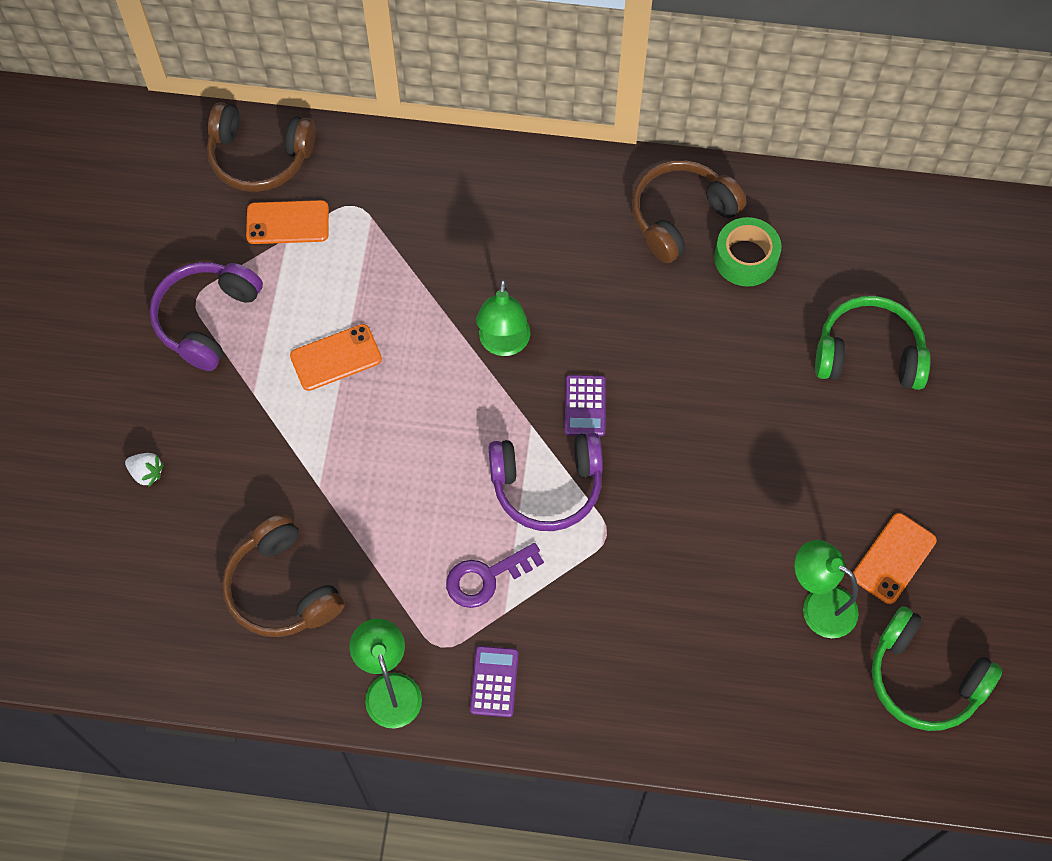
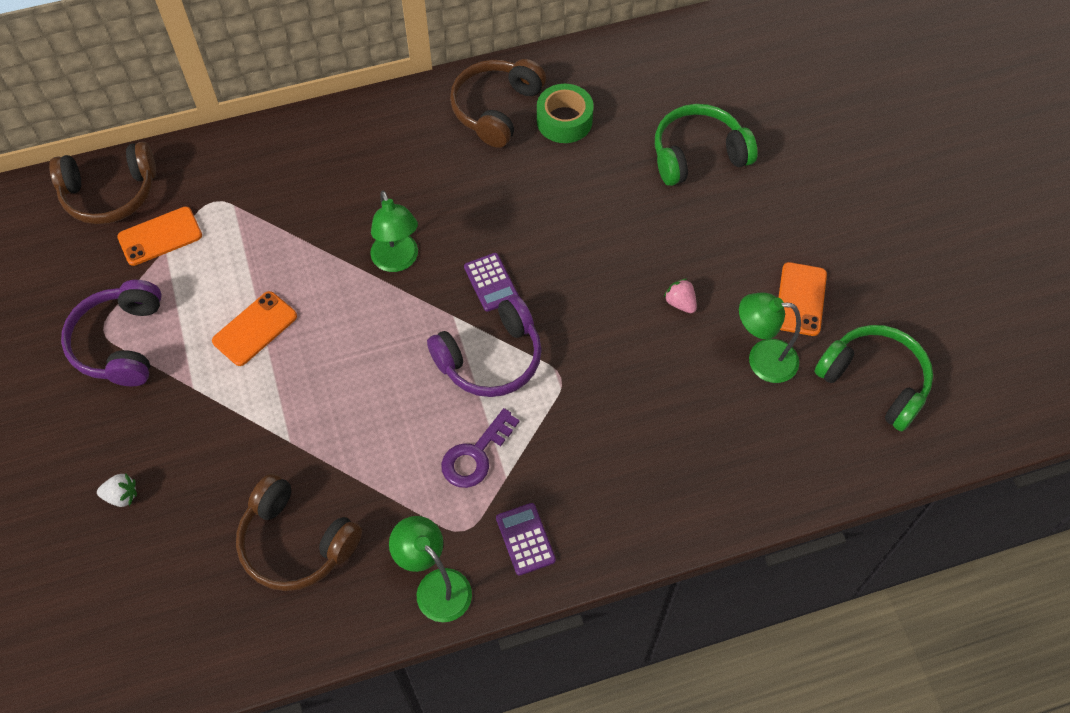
camera: 25 degrees left, 5 degrees down
(766, 509) = (680, 303): none -> pink strawberry
(924, 678) = (874, 381): green headphones -> green headphones turned 150 degrees counterclockwise

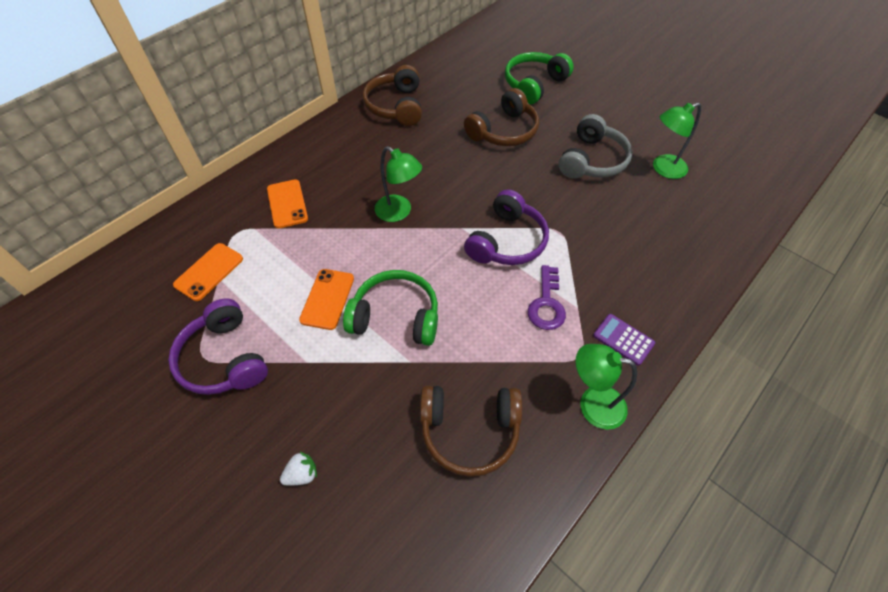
camera: 30 degrees left, 5 degrees down
(110, 193) = (148, 261): brown headphones -> brown headphones (503, 131)
(491, 282) = (470, 198): purple calculator -> none
(564, 121) = (443, 97): green tape -> none
(680, 303) = (592, 160): pink strawberry -> grey headphones
(800, 299) = (654, 130): orange phone -> orange phone (287, 204)
(874, 381) = (729, 153): green headphones -> green headphones (396, 316)

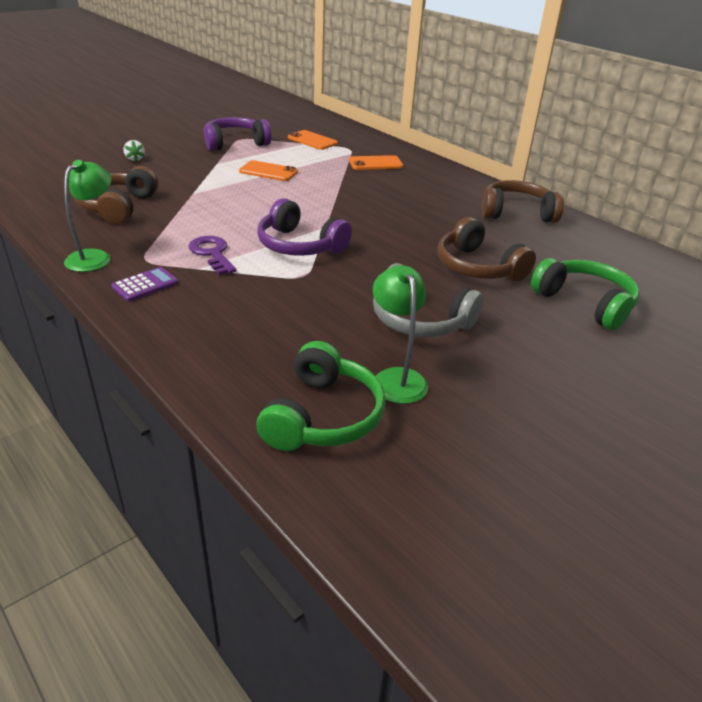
camera: 95 degrees right, 20 degrees down
(396, 316) = (237, 192): green headphones -> green headphones (323, 416)
(399, 212) = (354, 202): green lamp -> none
(546, 304) = (212, 253): purple key -> purple key turned 45 degrees clockwise

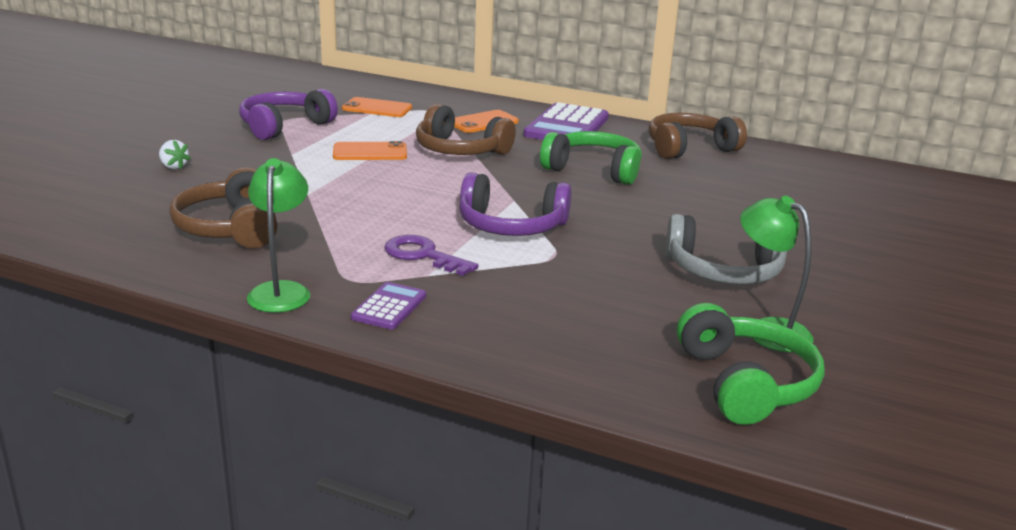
camera: 25 degrees left, 10 degrees down
(436, 177) = (566, 126): none -> purple calculator
(478, 267) = (716, 209): brown headphones -> brown headphones (460, 150)
(585, 303) = (847, 221): green headphones -> green headphones (593, 170)

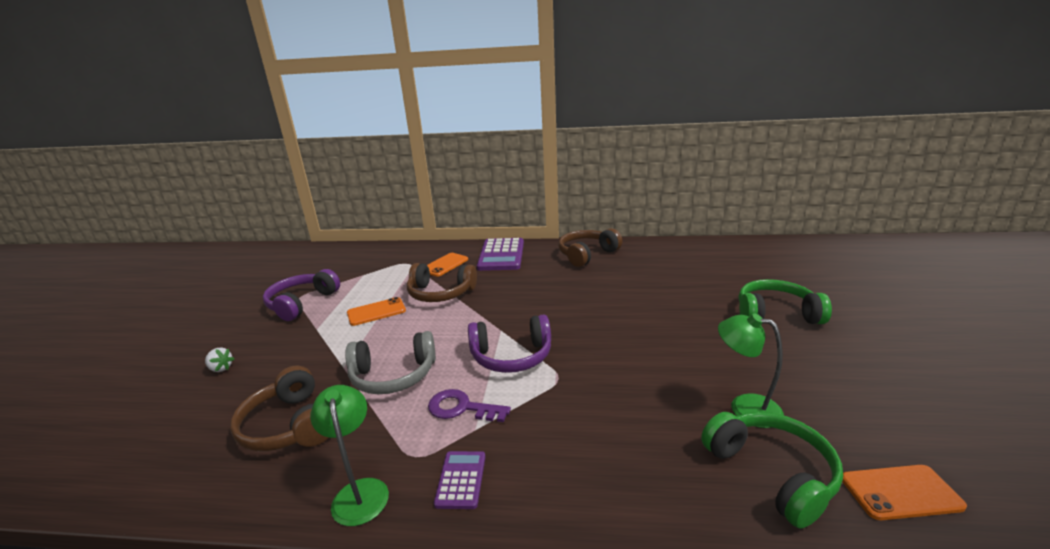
camera: 15 degrees left, 0 degrees up
(377, 108) = (365, 270): orange phone -> orange phone (900, 492)
(593, 170) = (539, 288): green headphones -> green headphones (776, 314)
(723, 271) = (677, 357): grey headphones -> grey headphones (393, 375)

